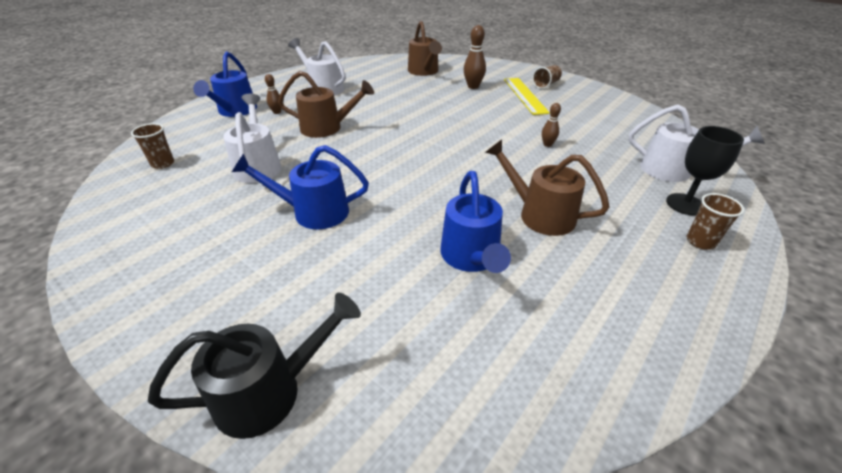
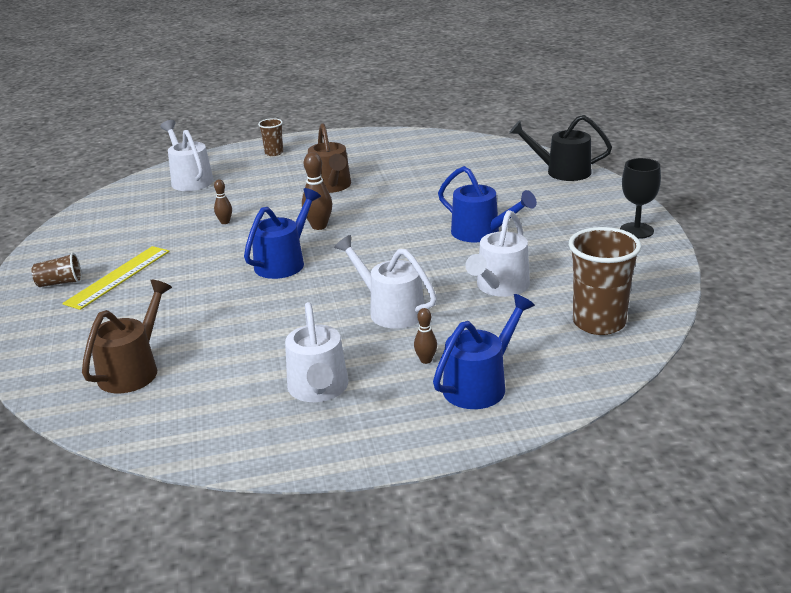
camera: 140 degrees left, 10 degrees down
(163, 164) = (599, 323): brown cup -> brown cup, size x1.95
(327, 128) = (390, 310): brown watering can -> white watering can
(472, 258) = (408, 182): blue watering can -> blue watering can (284, 262)
(473, 86) = (137, 312): brown bowling pin -> brown bowling pin (319, 226)
(685, 204) = (236, 165): black goblet -> black goblet (636, 230)

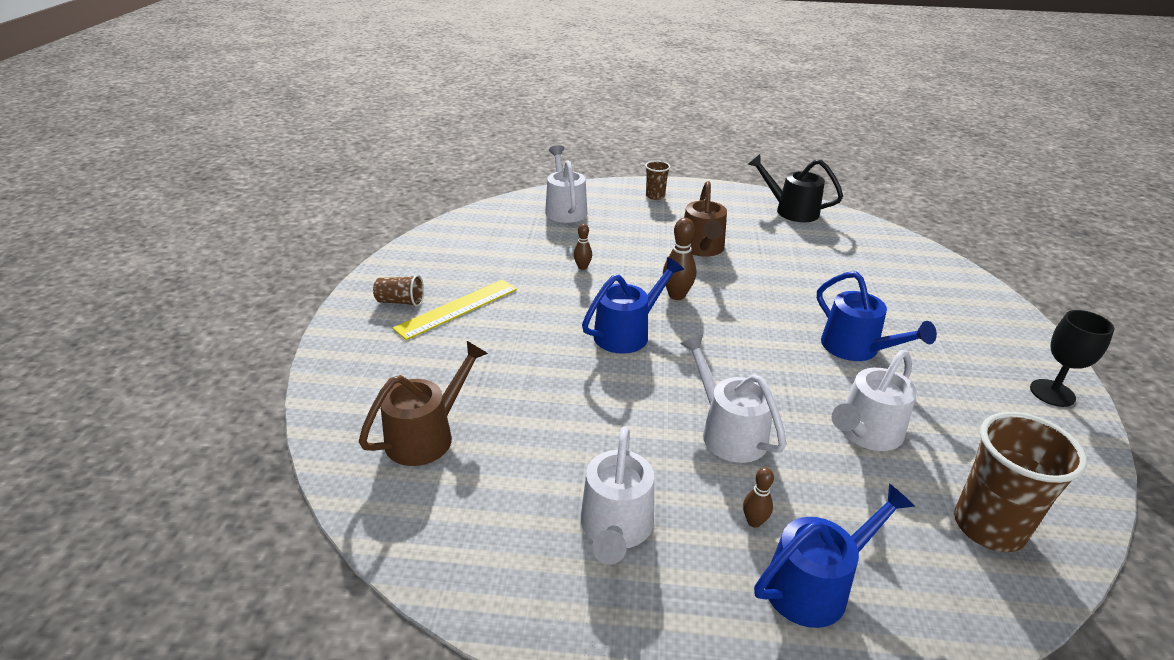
camera: 15 degrees right, 5 degrees up
(561, 171) = (965, 287): black watering can -> black watering can (791, 210)

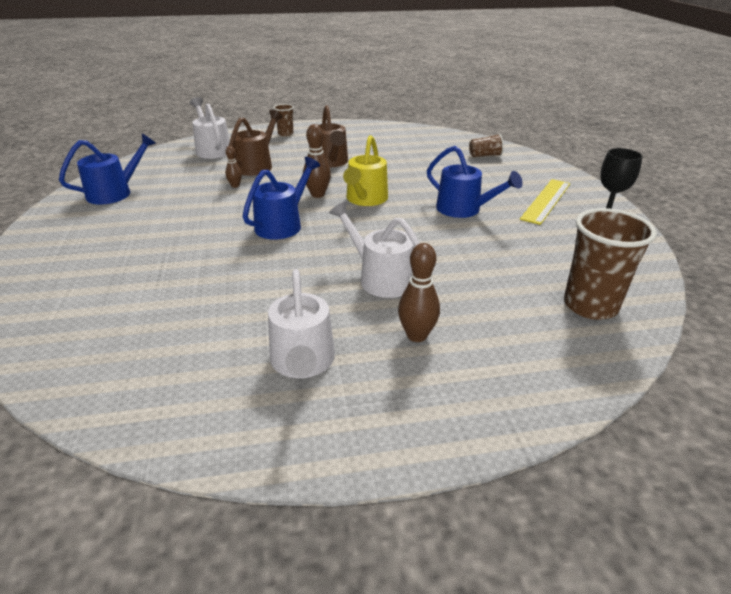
camera: 15 degrees left, 0 degrees up
(400, 302) = (73, 230): brown cup -> brown cup (485, 155)
(427, 435) = (115, 325): brown watering can -> brown watering can (256, 165)
(457, 308) = (128, 228): yellow ruler -> yellow ruler (546, 201)
(733, 312) = (365, 199): none -> yellow watering can
(754, 522) = (416, 335): brown bowling pin -> brown bowling pin, size x1.67
(791, 210) = (392, 131): black watering can -> none
(816, 584) = (476, 369): blue watering can -> blue watering can (115, 193)
(865, 433) = (485, 262): white watering can -> none

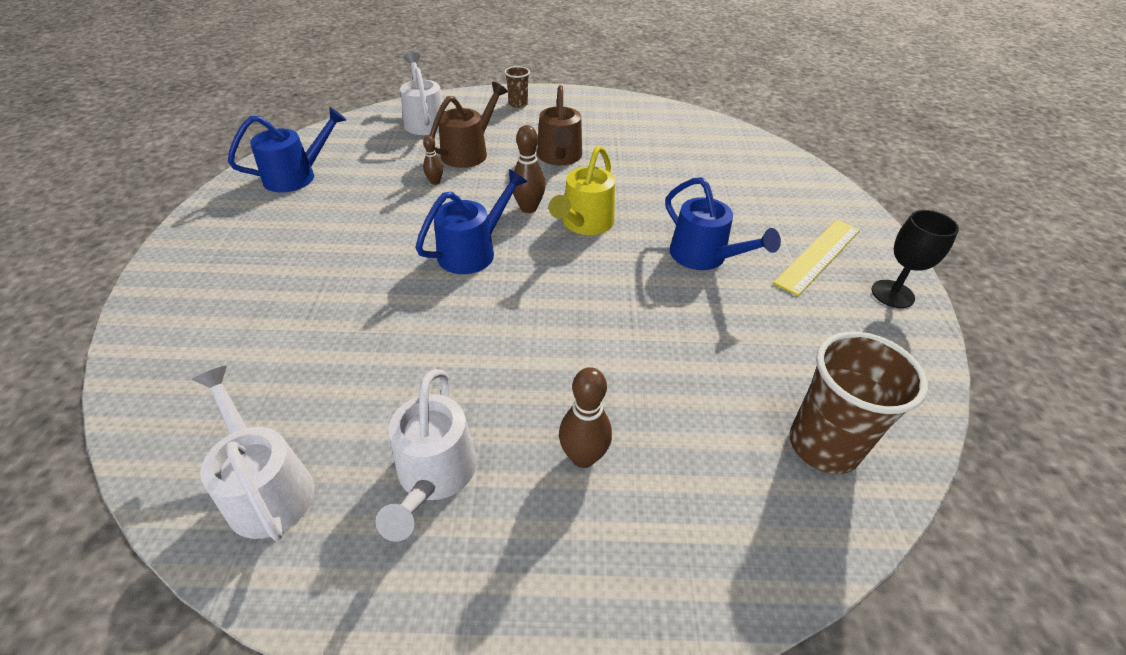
camera: 10 degrees right, 10 degrees up
(380, 278) = (565, 355): white watering can -> white watering can (266, 487)
(485, 155) = (759, 168): brown cup -> none

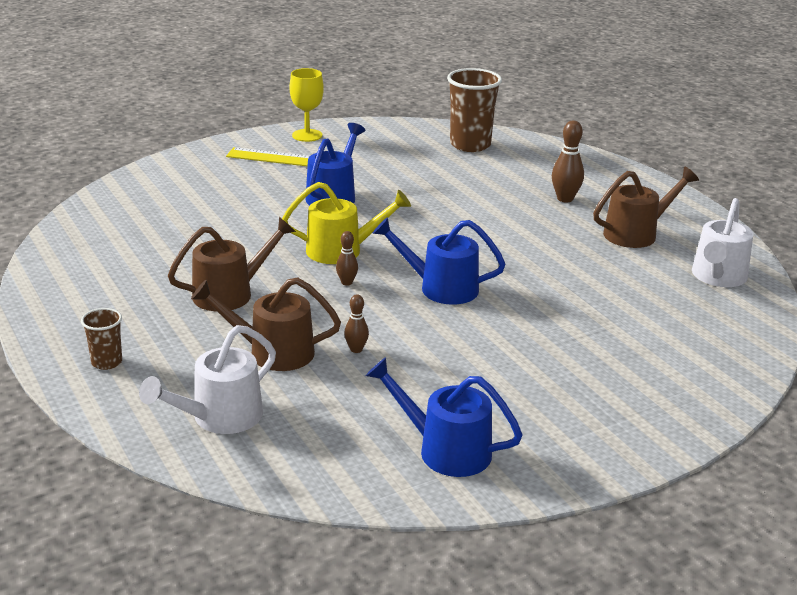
camera: 120 degrees left, 15 degrees down
(434, 476) = (636, 233): white watering can -> brown watering can
(528, 208) = (347, 282): brown bowling pin -> brown bowling pin, size x0.60
(892, 294) = (307, 135): black goblet -> yellow goblet

